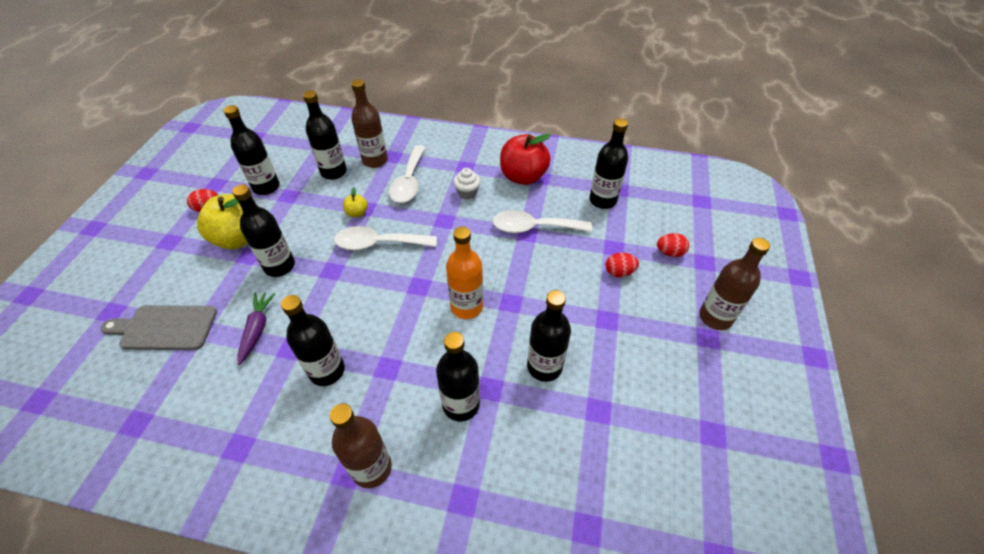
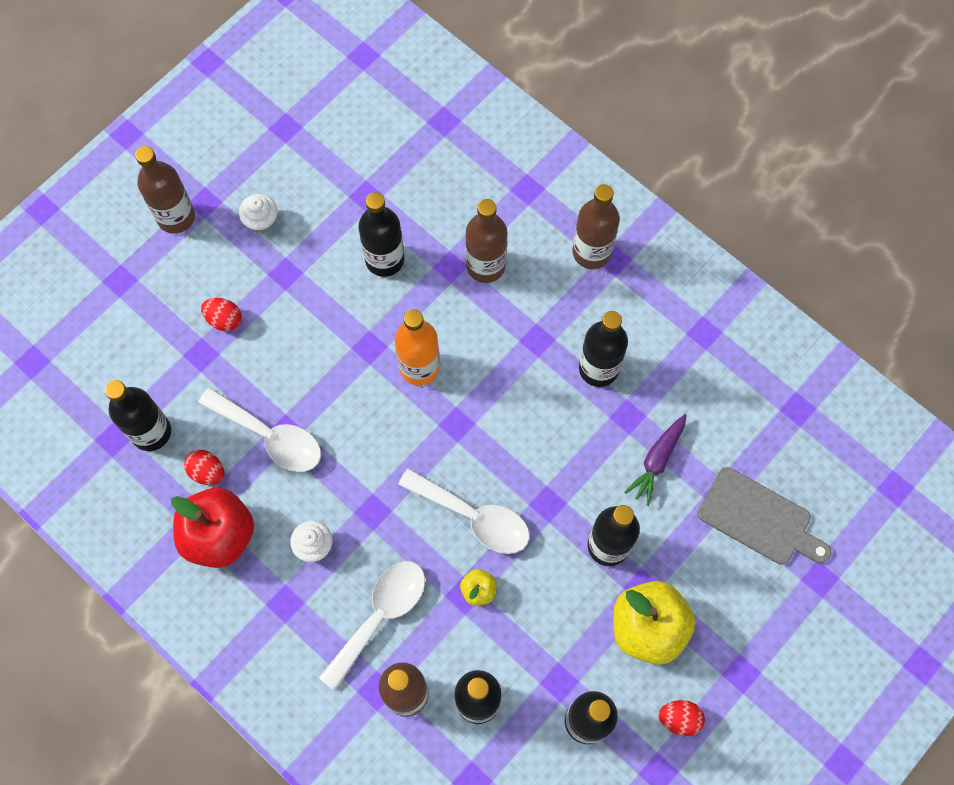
camera: 150 degrees left, 20 degrees up
(461, 404) = (486, 266): black bottle -> brown bottle
(656, 346) = (261, 221): none -> white cupcake
(669, 253) = (145, 313): red egg -> red egg (207, 472)

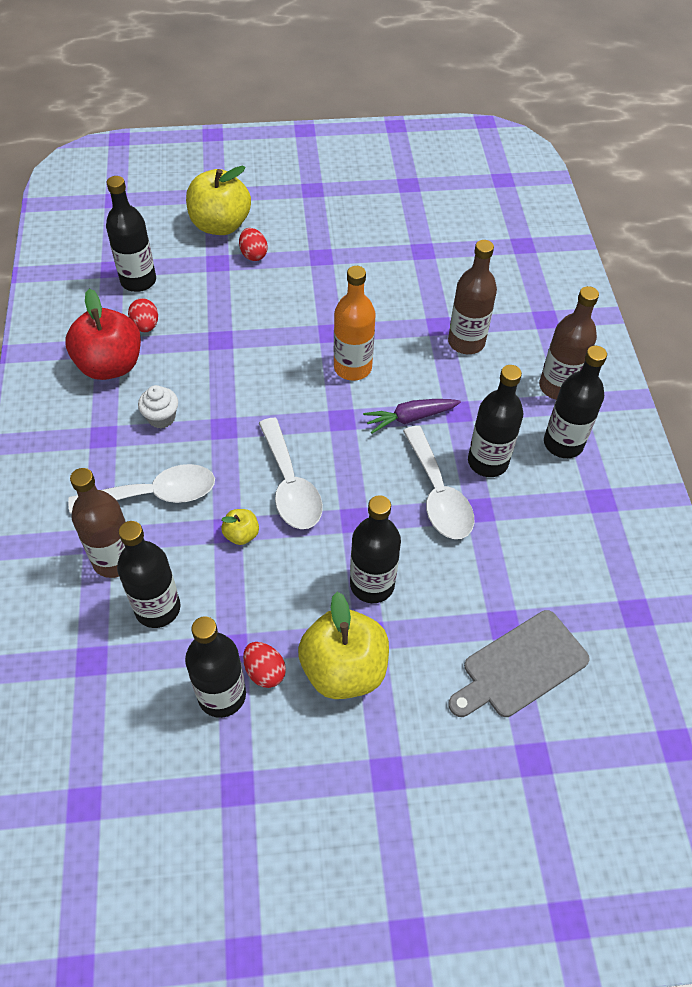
camera: 40 degrees right, 15 degrees down
(161, 311) = (220, 225): none -> yellow apple
(176, 217) = (286, 185): brown bottle -> none
(261, 221) = (337, 221): white cupcake -> none
(270, 436) = (207, 335): white spoon -> white spoon (438, 494)
(384, 259) = (396, 292): black bottle -> black bottle (563, 443)
(657, 461) = (472, 557): purple carrot -> purple carrot (410, 418)
(679, 719) = (298, 761): red egg -> red egg (265, 671)
(758, 518) = (521, 666): grey cutting board -> grey cutting board turned 75 degrees clockwise

